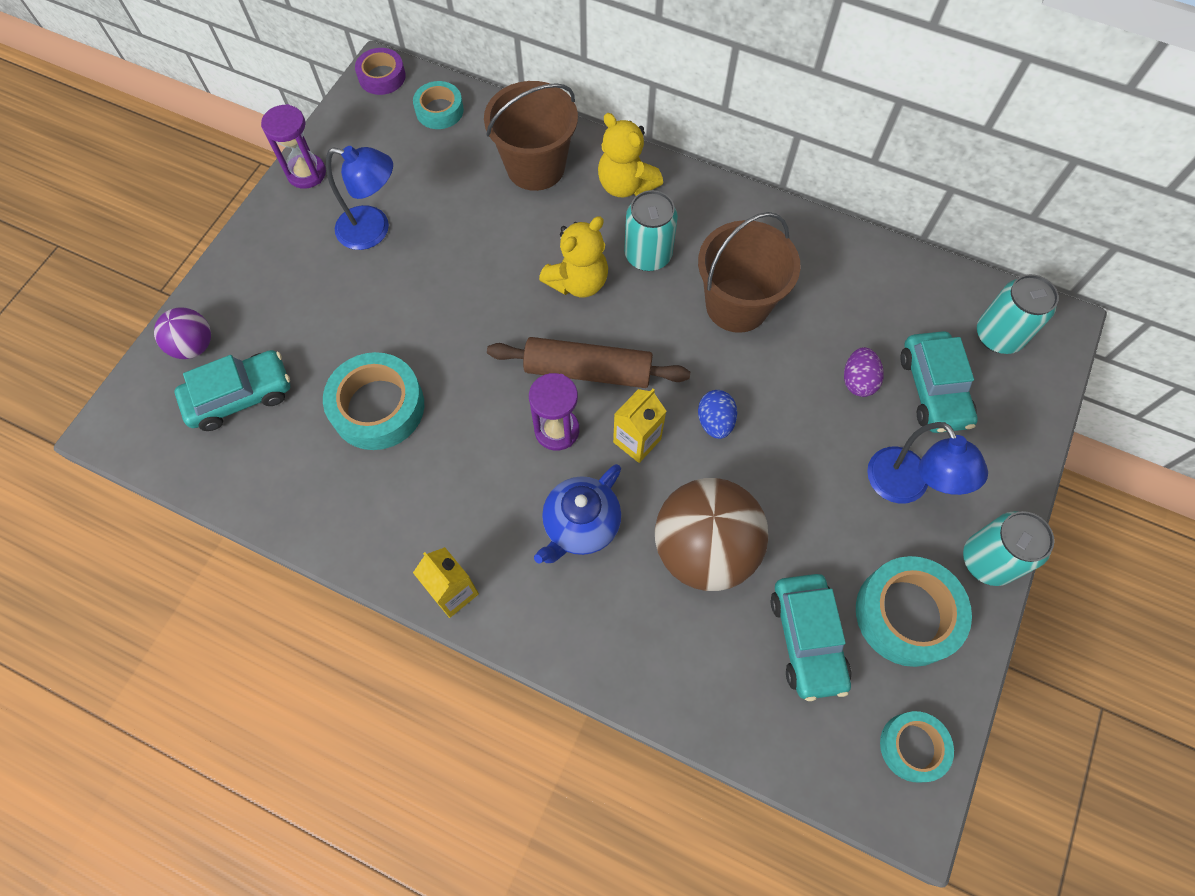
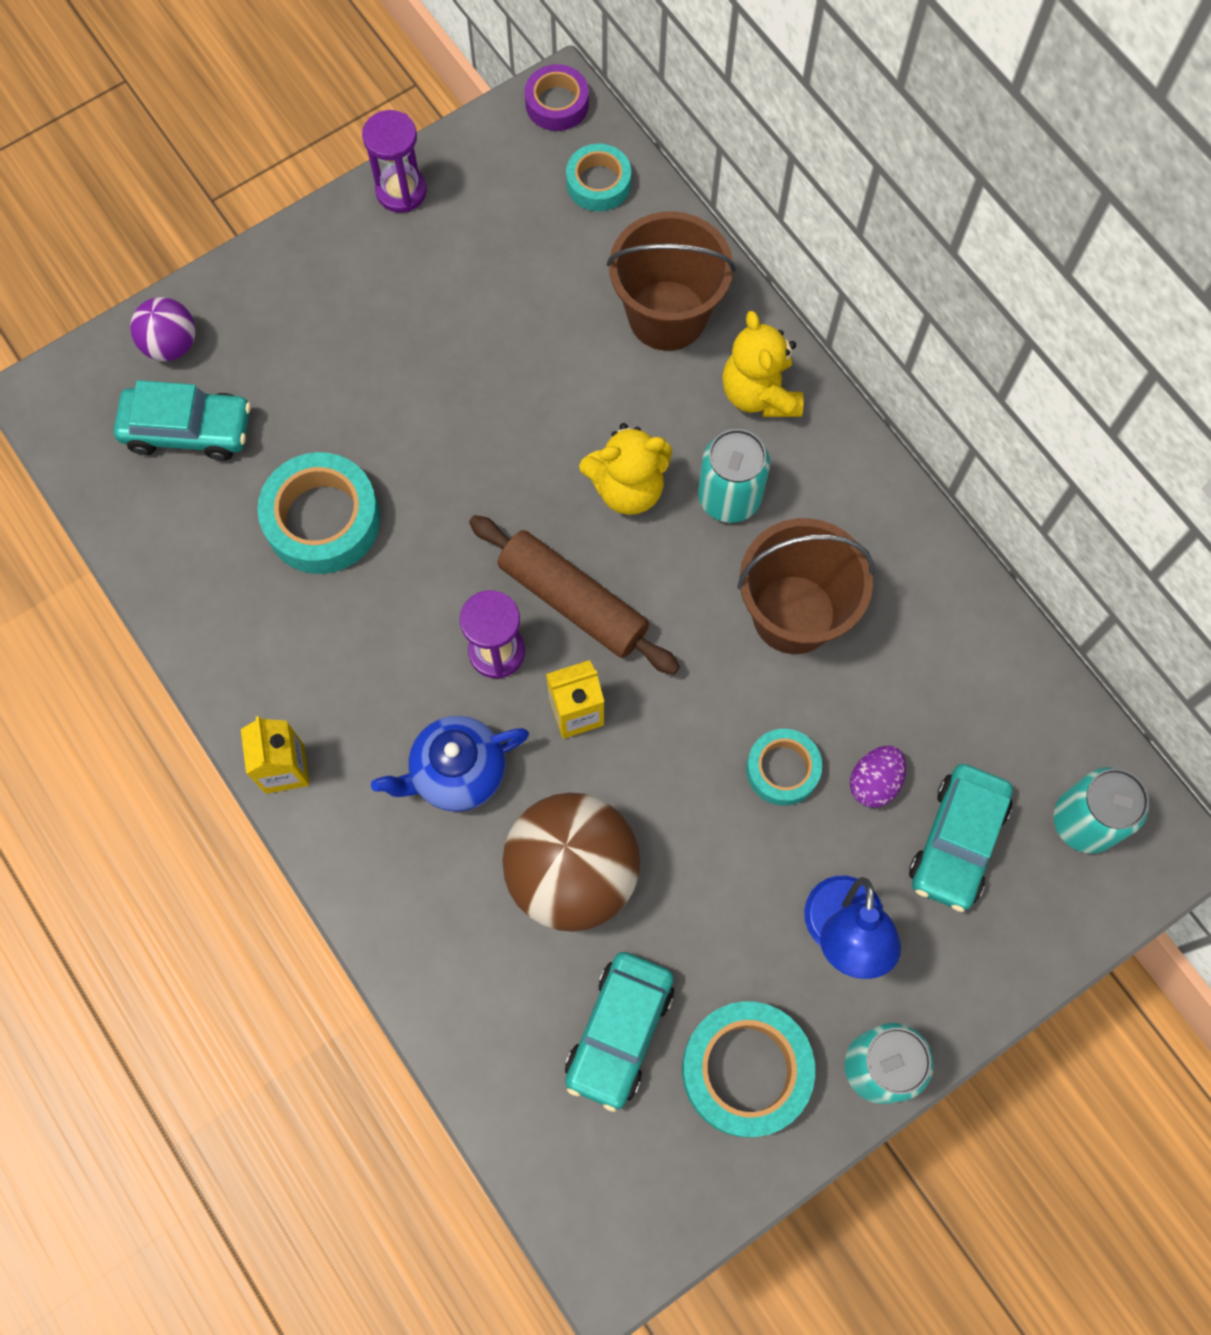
camera: 30 degrees right, 5 degrees up
(374, 230) = (436, 303): blue lamp -> none
(715, 422) = (677, 739): blue egg -> none
(913, 747) = (655, 1206): turquoise tape -> turquoise tape (782, 769)

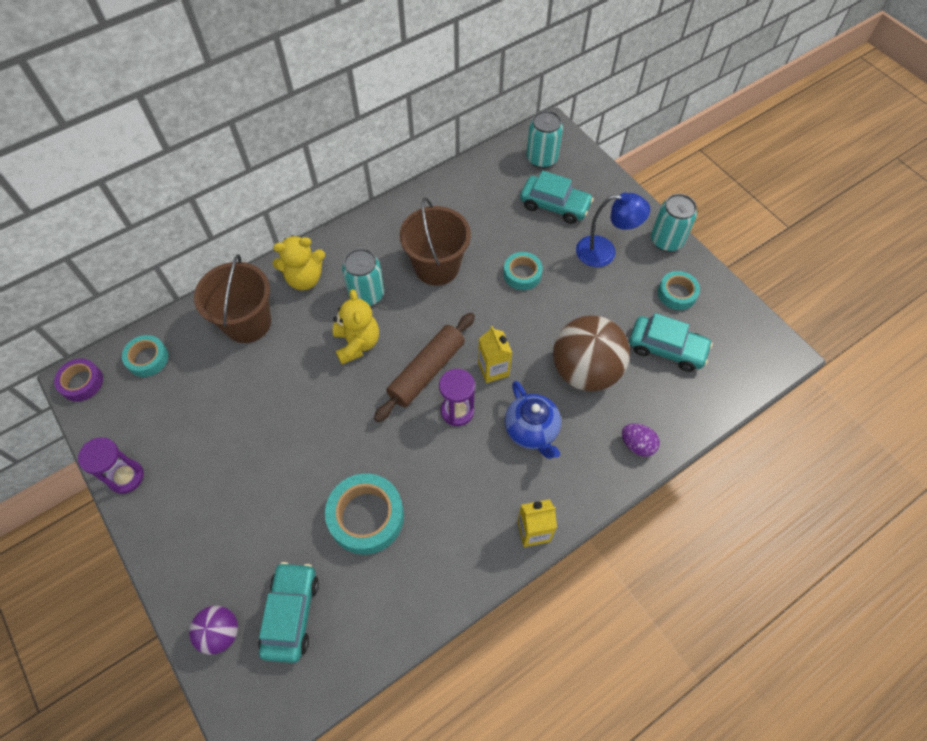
camera: 90 degrees left, 10 degrees down
(746, 1070) = (677, 293): turquoise tape -> turquoise tape, size x0.60
(874, 782) = (527, 236): purple egg -> purple egg (637, 445)

